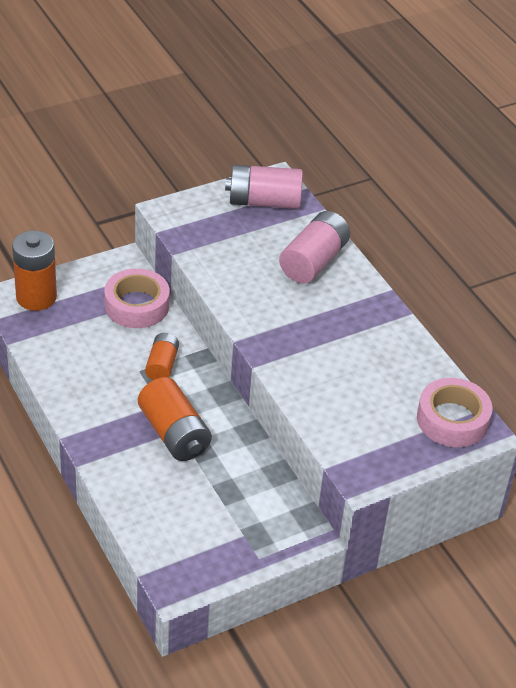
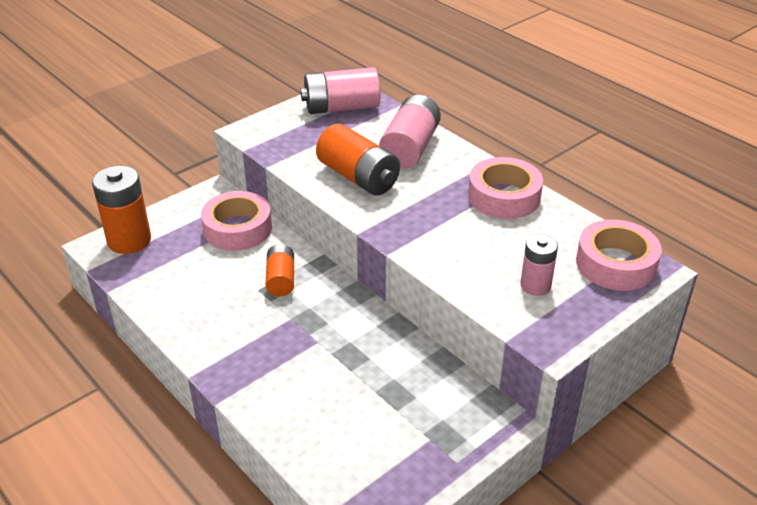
camera: 10 degrees left, 5 degrees down
(174, 433) = (315, 345): orange battery -> orange battery (358, 177)
(371, 424) = (535, 285): none -> pink battery
(381, 332) = (504, 197): none -> pink tape

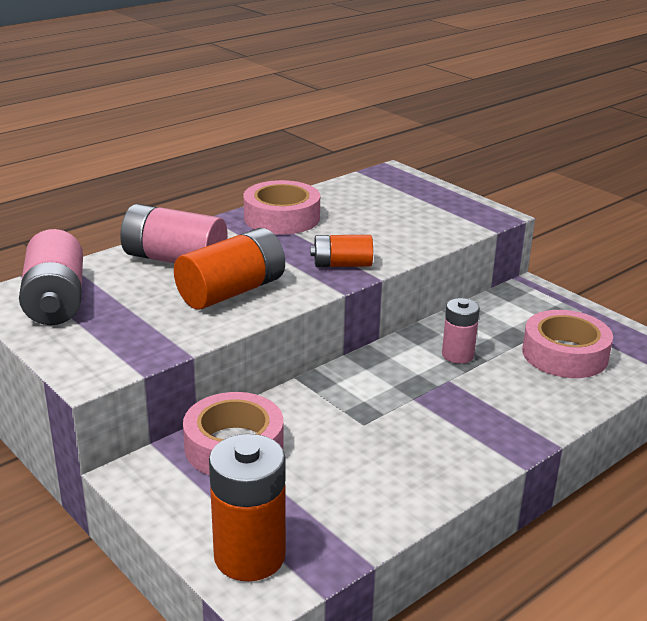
camera: 90 degrees left, 10 degrees down
(281, 279) = (344, 406): orange battery -> orange battery (342, 264)
(535, 285) = (420, 215): pink battery -> pink battery (457, 355)
(616, 264) = (386, 183): pink tape -> pink tape (565, 354)

